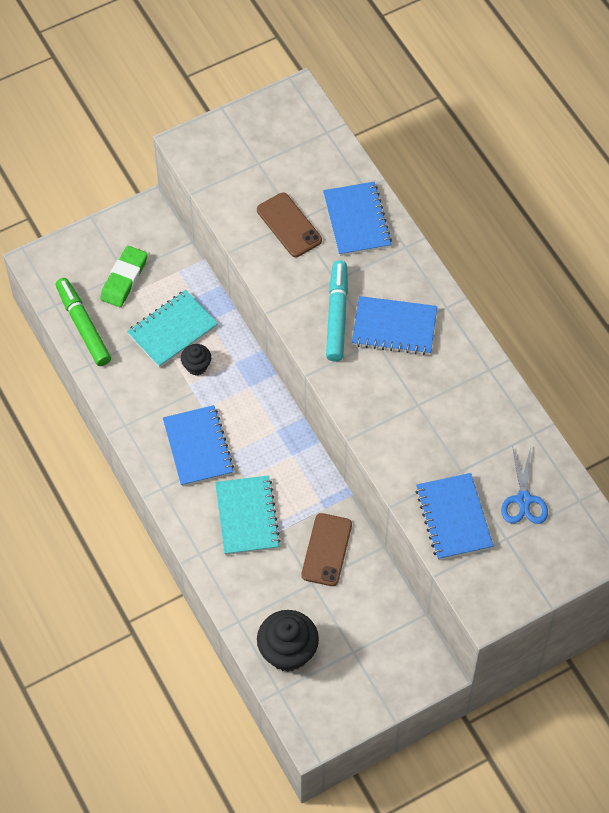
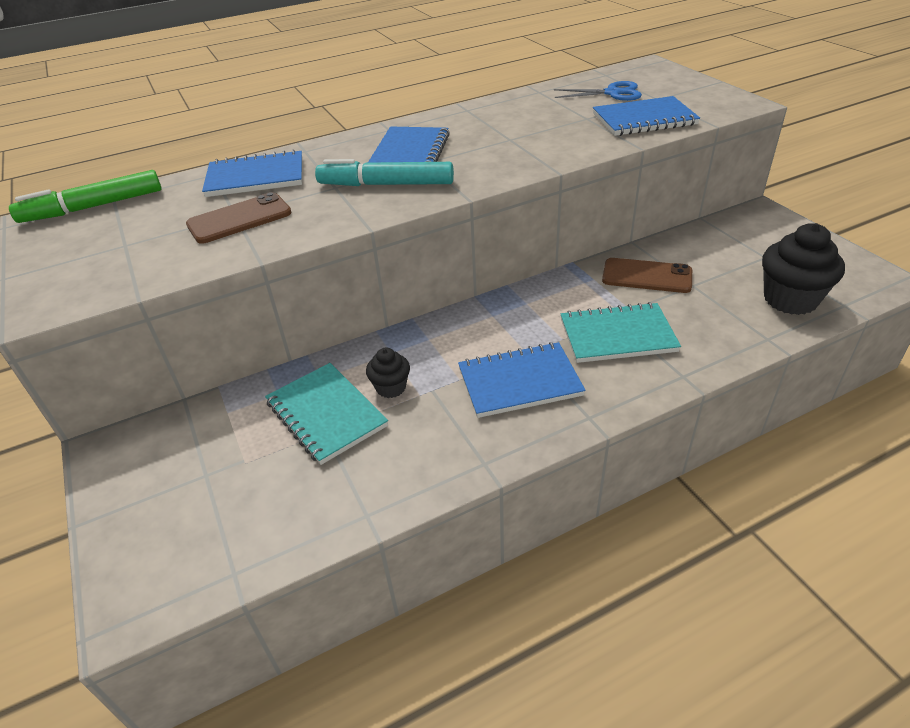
camera: 85 degrees left, 20 degrees down
(83, 326) = (290, 527): green marker -> green marker (93, 207)
(124, 279) = (217, 474): green eraser -> none

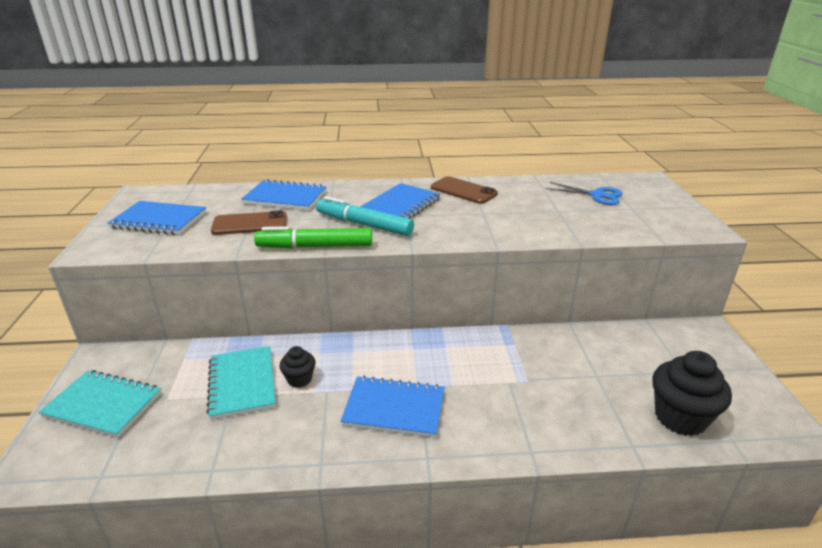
camera: 20 degrees right, 10 degrees down
(93, 207) = (175, 193): green marker -> green marker (315, 246)
(617, 335) = (500, 397): turquoise notebook -> turquoise notebook (103, 405)
(644, 119) = (604, 223): blue notebook -> blue notebook (159, 220)
(646, 276) = (561, 355): brown phone -> brown phone (463, 191)

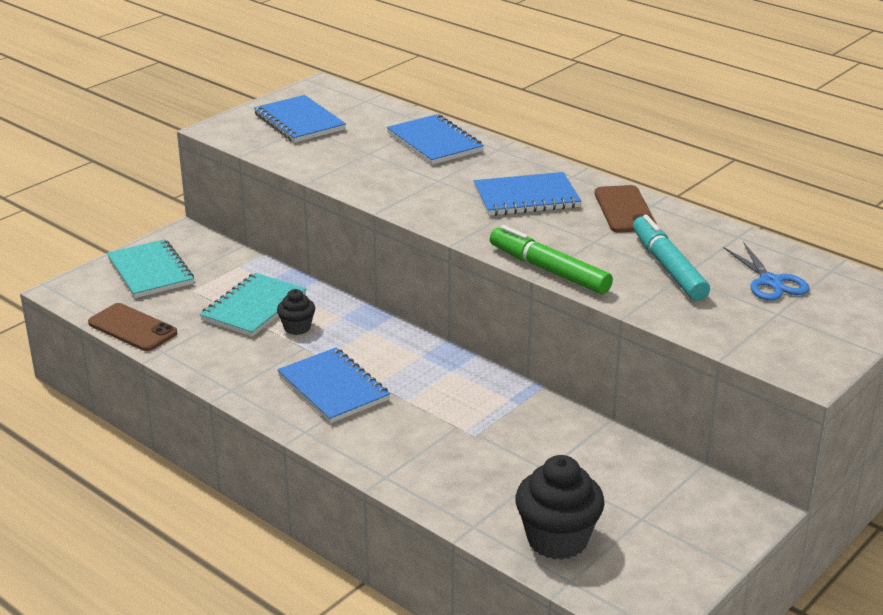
camera: 45 degrees right, 0 degrees up
(250, 224) = (362, 156): brown phone -> brown phone (132, 328)
(315, 246) = (380, 202): green marker -> green marker (548, 270)
(364, 225) = (456, 201): turquoise marker -> turquoise marker (668, 267)

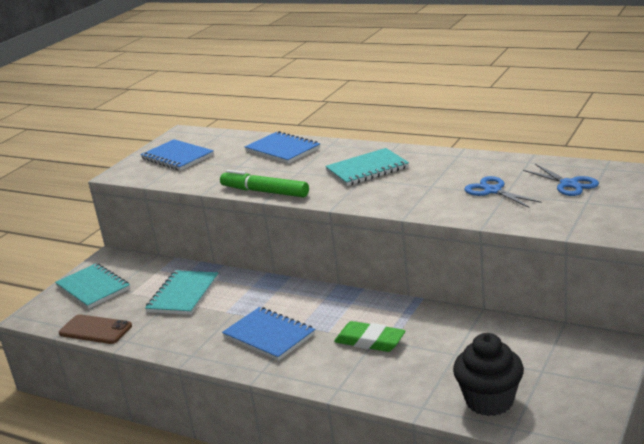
camera: 10 degrees left, 5 degrees down
(297, 328) = (222, 301): black cupcake -> none
(451, 426) = (370, 341): none -> green eraser
(526, 197) = (367, 169): blue notebook -> turquoise notebook
(548, 270) = (410, 211): green marker -> green marker (264, 192)
(624, 210) = (440, 162): brown phone -> none
(668, 267) = (492, 191): turquoise marker -> blue scissors

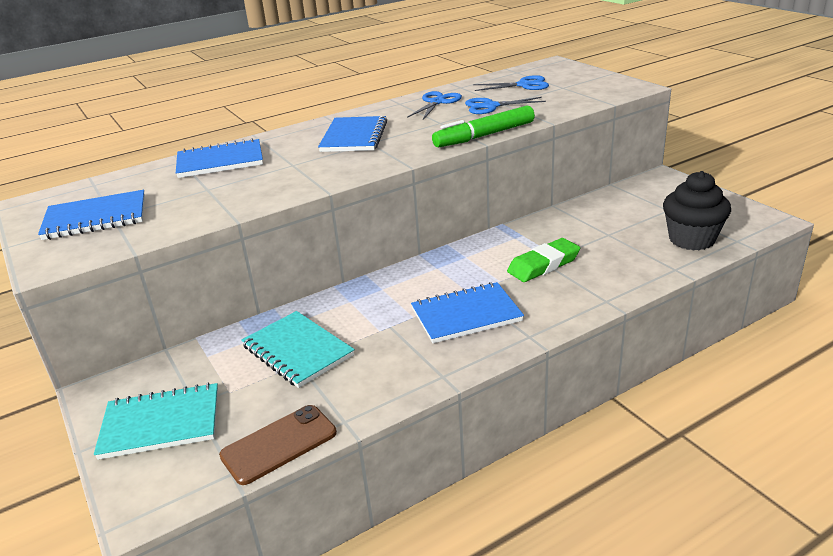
camera: 60 degrees left, 5 degrees up
(264, 192) = (306, 188): green marker -> green marker (484, 136)
(367, 169) = (354, 137): turquoise notebook -> blue notebook
(477, 168) = (437, 102): none -> blue scissors

